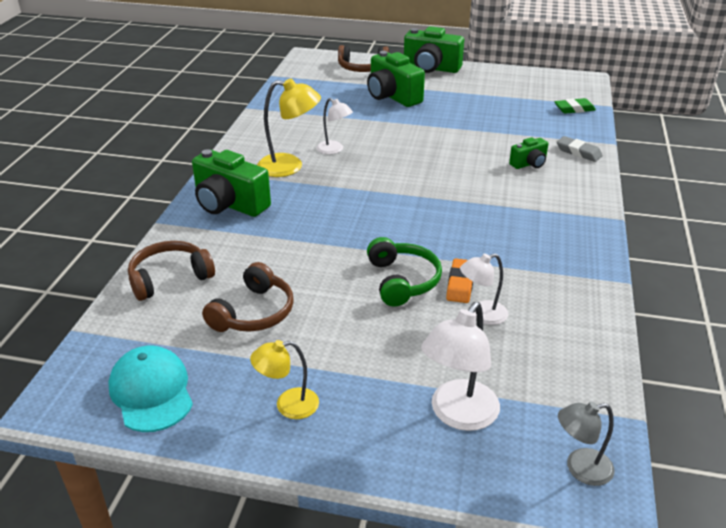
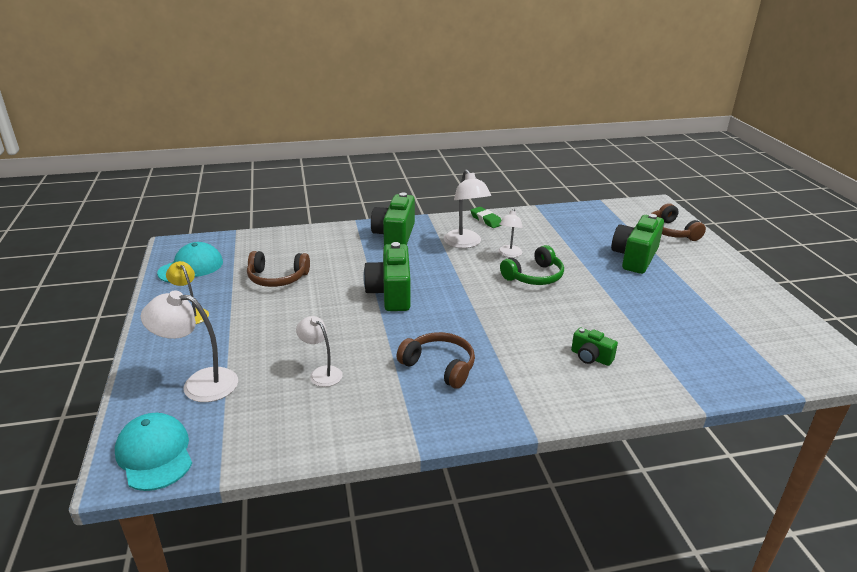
camera: 65 degrees right, 5 degrees down
(169, 278) = (298, 241): brown headphones -> brown headphones (439, 366)
(289, 166) = (465, 243): yellow lamp -> white lamp
(402, 280) = (346, 326): green headphones -> green headphones (534, 276)
(431, 68) = (723, 264): green camera -> green camera (391, 293)
(460, 284) = (357, 354): orange eraser -> none
(574, 109) = (755, 369): green eraser -> green eraser (486, 220)
(578, 152) = (652, 387): grey eraser -> none
(580, 468) = (155, 454): grey lamp -> turquoise cap

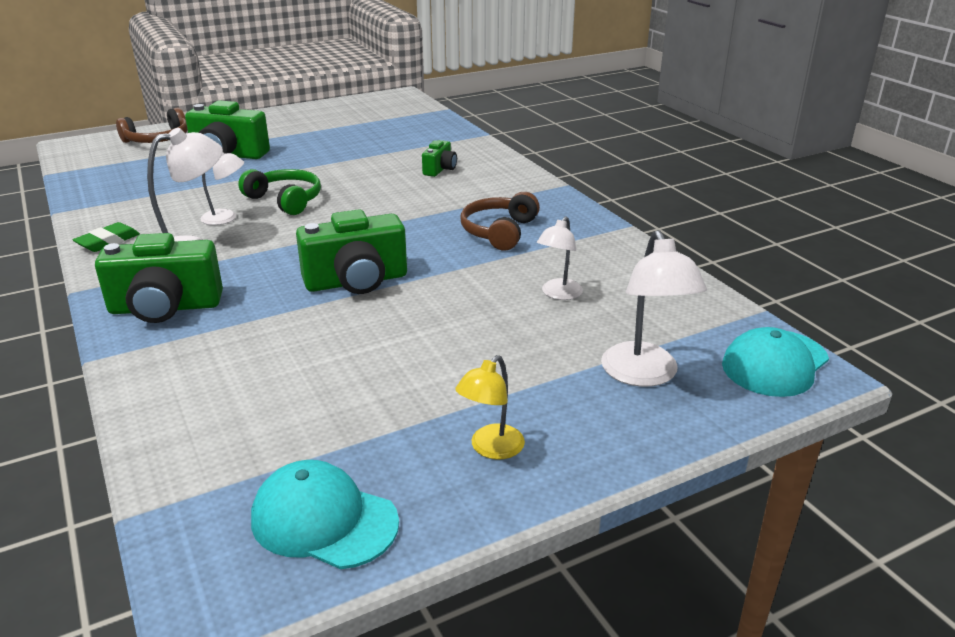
camera: 105 degrees left, 0 degrees up
(277, 278) = (339, 390): brown headphones -> none

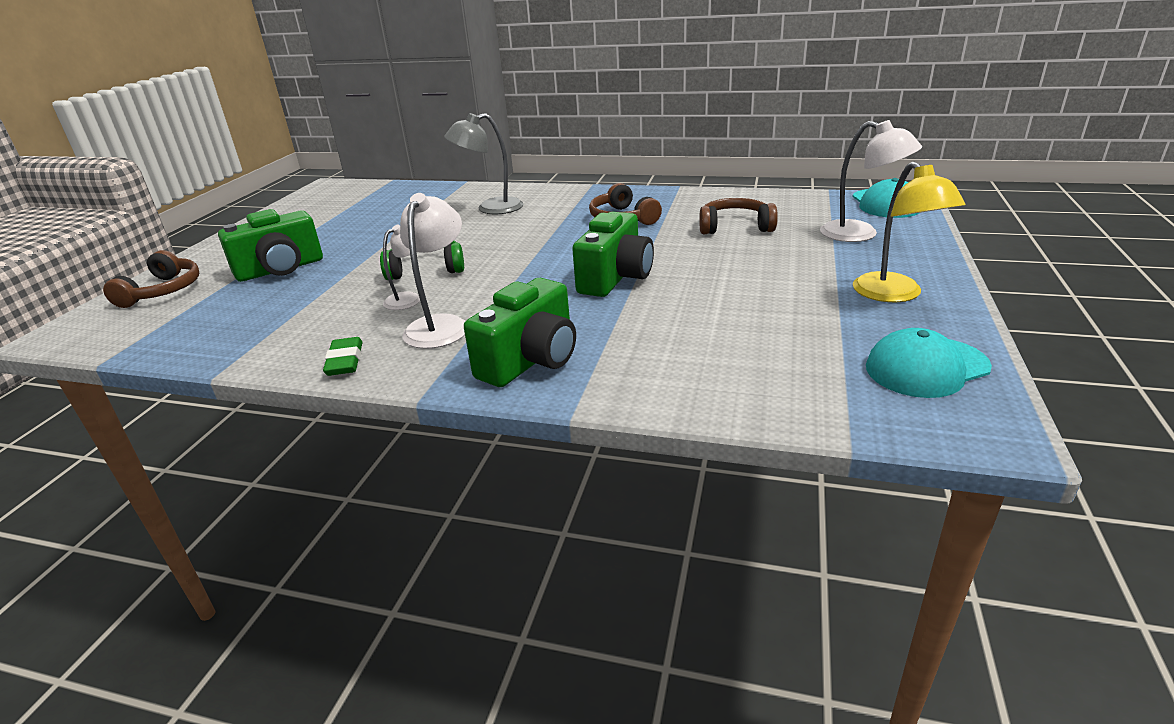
camera: 45 degrees left, 0 degrees up
(440, 169) = (490, 208): green camera -> grey lamp
(491, 449) = (894, 295): yellow lamp -> yellow lamp, size x1.61
(558, 294) = (735, 227): white lamp -> brown headphones

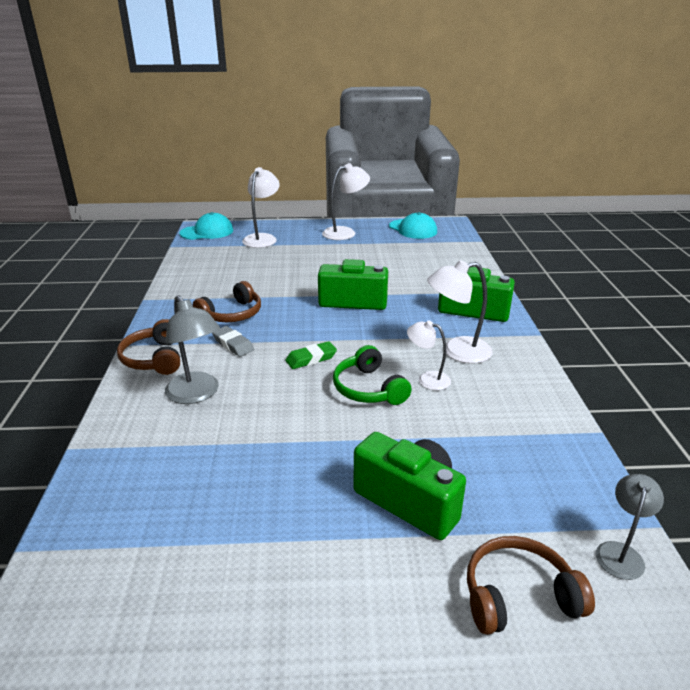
camera: 110 degrees left, 0 degrees up
(117, 337) = (620, 552): none -> grey lamp
(345, 361) = (529, 375): green eraser -> green eraser (311, 359)
(559, 219) = (233, 344): none -> grey eraser
(735, 227) = (251, 271): brown headphones -> brown headphones (154, 358)
(894, 295) = (345, 232): yellow lamp -> white lamp

